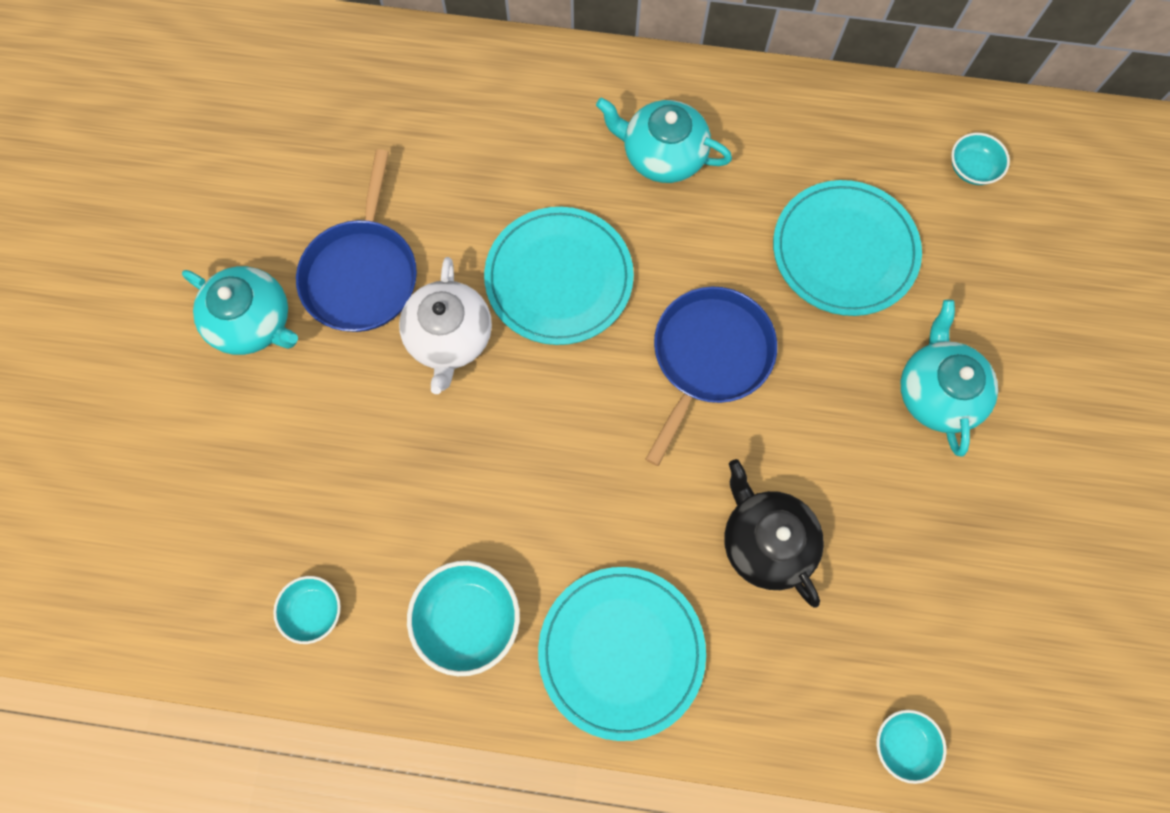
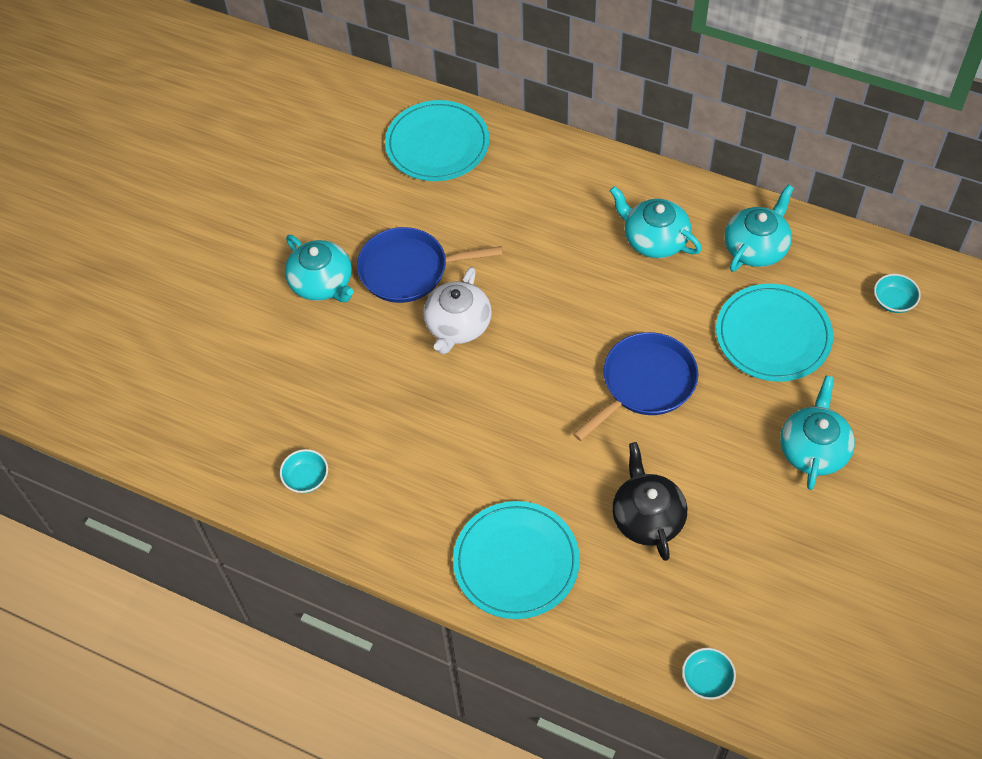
camera: 20 degrees right, 15 degrees down
(362, 274) = (408, 270): blue pan -> blue pan turned 60 degrees clockwise
(468, 619) = (412, 512): turquoise bowl -> none
(559, 278) = (550, 305): turquoise plate -> turquoise plate (437, 144)
(789, 136) = (756, 247): none -> turquoise teapot

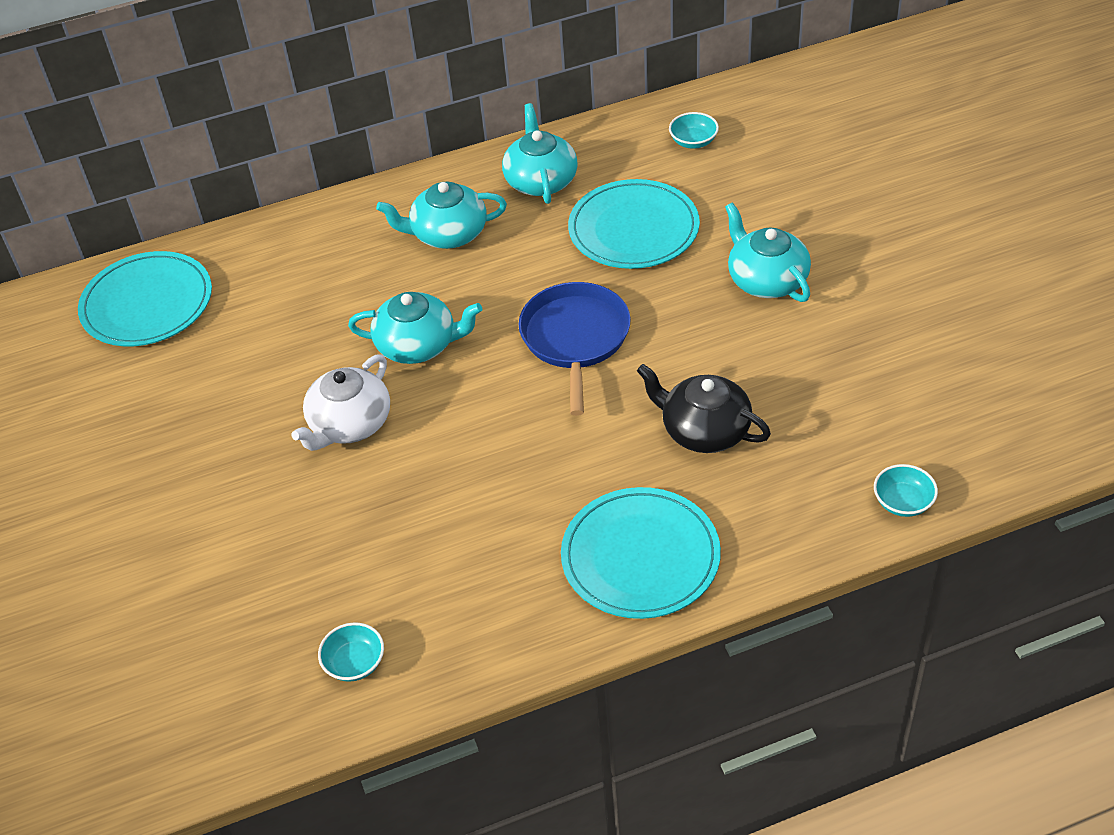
camera: 45 degrees left, 10 degrees down
(322, 283) = (164, 493): turquoise teapot -> turquoise teapot (418, 345)
(408, 270) = (243, 418): blue pan -> none
(457, 325) = (349, 424): white teapot -> white teapot turned 60 degrees clockwise

